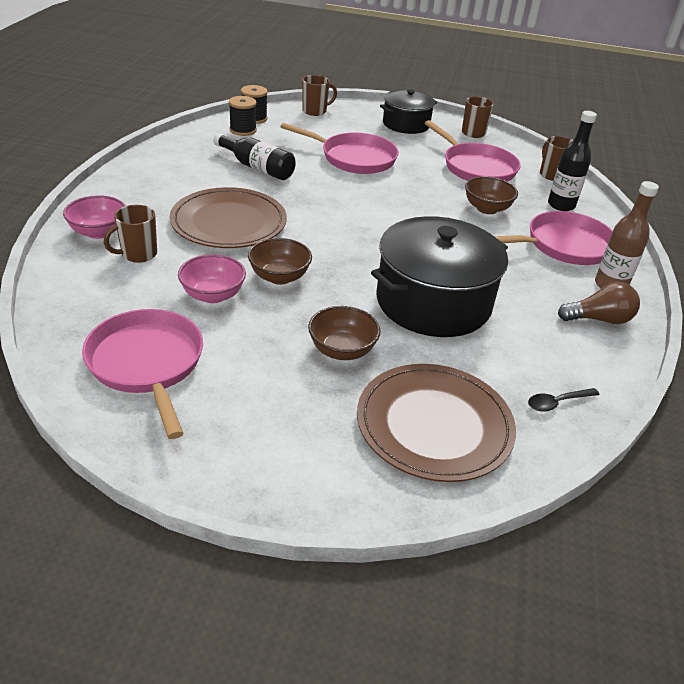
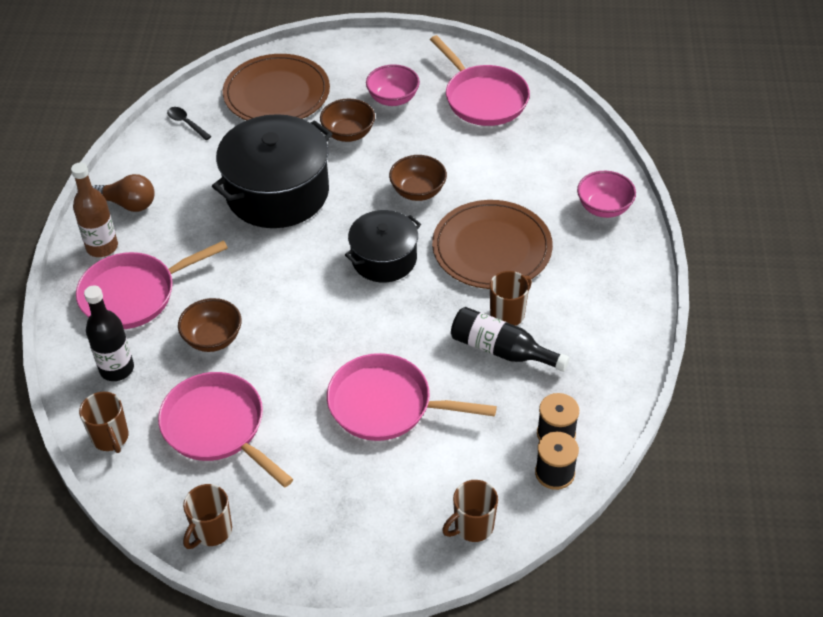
camera: 175 degrees right, 10 degrees up
(138, 254) = (552, 190): brown mug -> brown mug (508, 314)
(213, 295) = (466, 161): pink bowl -> pink bowl (393, 99)
(406, 124) = (322, 527): black pot -> black pot (384, 259)
(557, 402) = (186, 123): black spoon -> black spoon turned 105 degrees counterclockwise
(599, 319) = (128, 204): brown light bulb -> brown light bulb turned 150 degrees counterclockwise

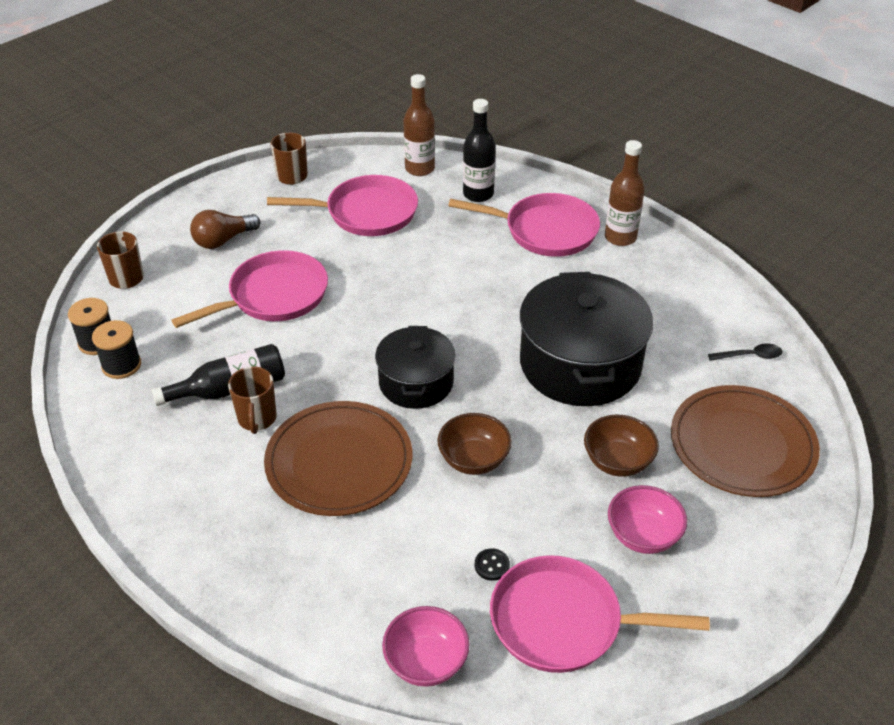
camera: 130 degrees right, 5 degrees down
(110, 438) = (419, 169): brown mug -> brown bottle
(128, 204) = (661, 272): brown light bulb -> brown light bulb (223, 240)
(134, 294) = (545, 231): pink pan -> pink pan turned 90 degrees clockwise
(213, 338) = (450, 247): brown bowl -> none
(482, 141) = (492, 565): none -> black button
(604, 208) = (279, 593): pink bowl -> pink bowl (426, 662)

